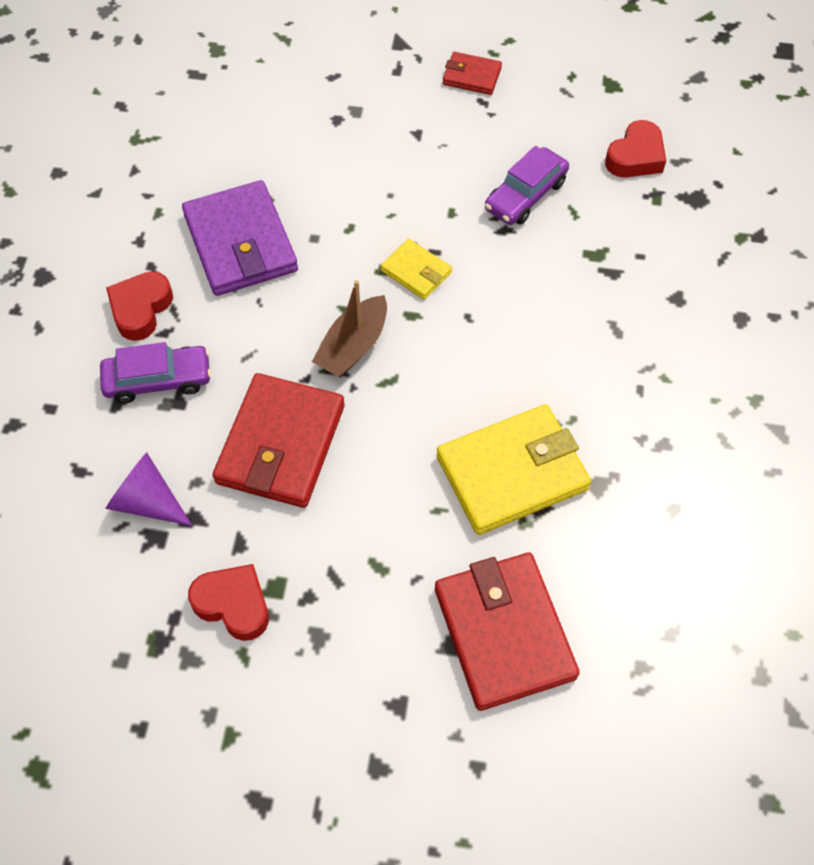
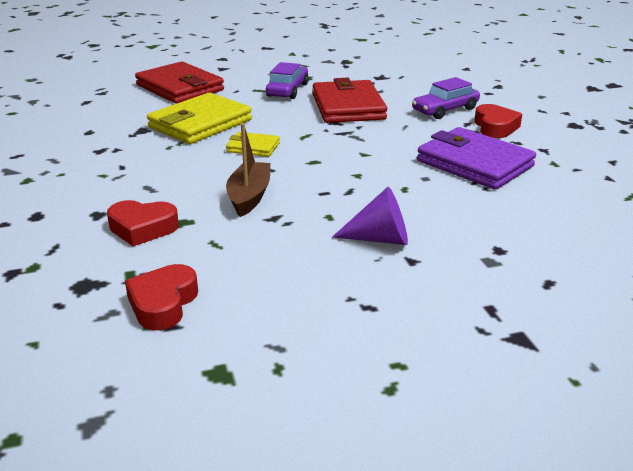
camera: 155 degrees right, 30 degrees down
(147, 501) = (397, 83): purple cone -> purple cone (380, 239)
(233, 604) = (322, 72): red heart -> red heart (142, 228)
(353, 346) = (341, 142): brown boat -> brown boat (249, 197)
(416, 272) = (329, 180): yellow wallet -> yellow wallet (253, 147)
(471, 76) = (402, 329): red wallet -> none
(525, 195) = (268, 243): purple car -> purple car (287, 90)

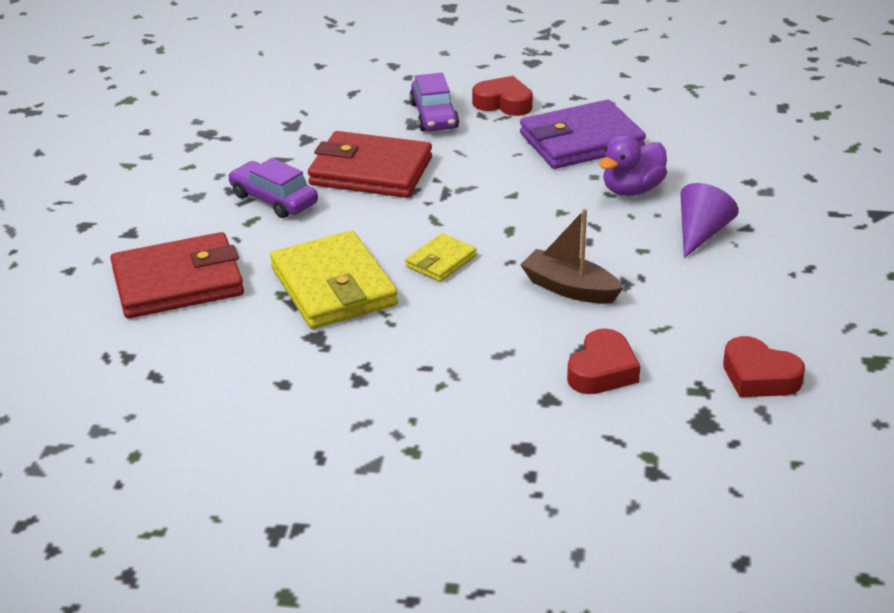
camera: 65 degrees left, 5 degrees up
(420, 196) = (632, 190): none -> purple duck

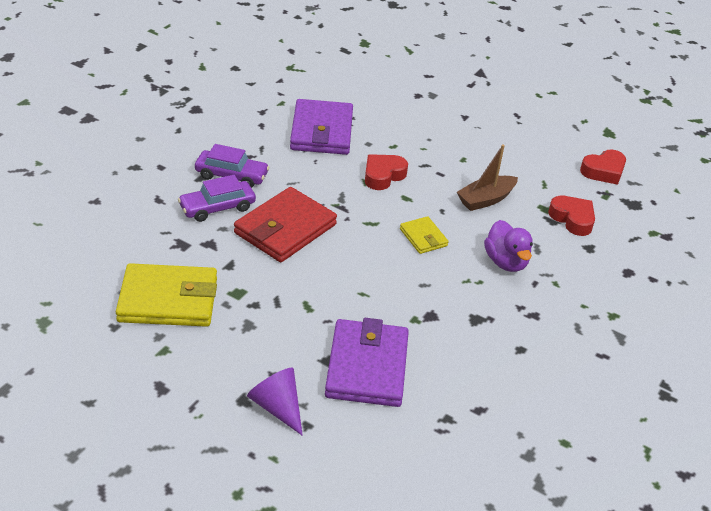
camera: 70 degrees left, 5 degrees up
(178, 282) = (367, 367): red wallet -> purple wallet
(274, 199) = (286, 286): purple car -> purple car (217, 207)
(333, 287) = (422, 293): yellow wallet -> yellow wallet (168, 300)
(503, 103) = (242, 141): red heart -> red heart (383, 175)
(632, 190) = (395, 136): purple duck -> purple duck (506, 262)
(701, 233) = (460, 133): purple cone -> purple cone (277, 407)

